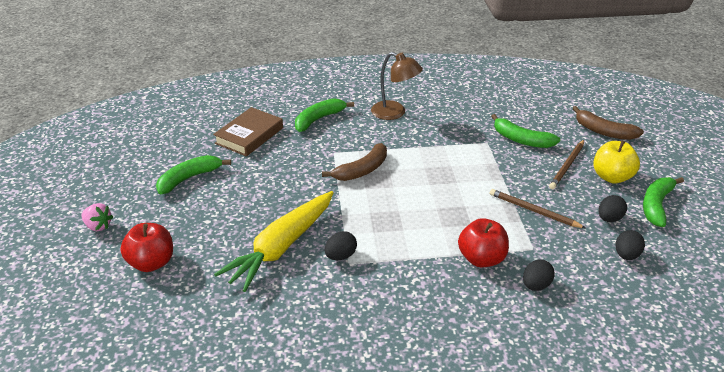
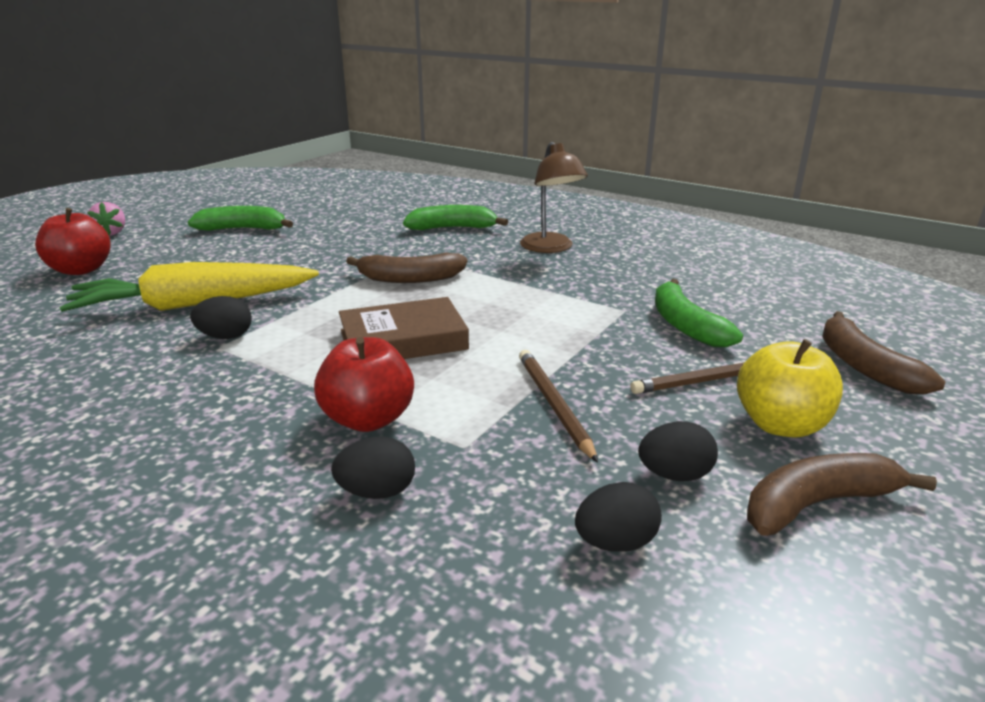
camera: 40 degrees right, 10 degrees down
(249, 136) = (360, 219): brown book -> brown book (403, 340)
(656, 205) = (817, 504): green banana -> brown banana

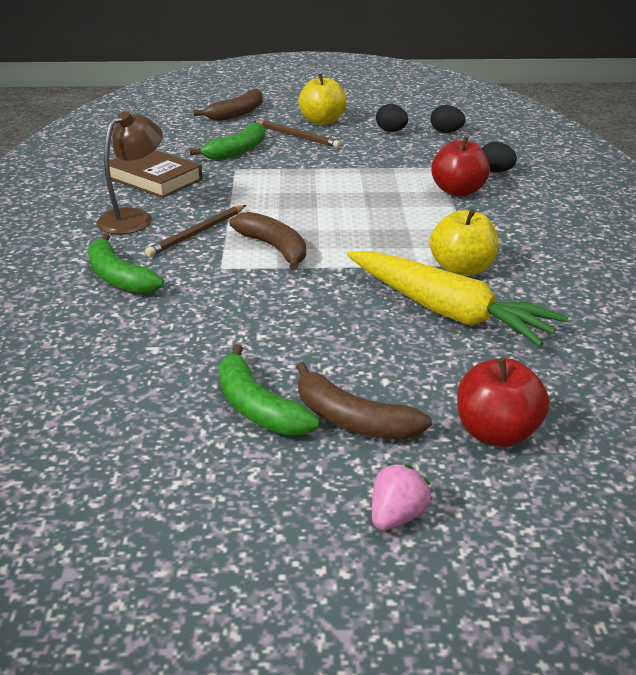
camera: 125 degrees left, 5 degrees up
(225, 337) = (462, 269): black egg -> yellow apple
(403, 340) = (372, 213): brown book -> brown book (154, 178)
(553, 405) = (376, 160): brown pencil -> brown pencil (197, 233)
(817, 504) = (371, 111): brown banana -> brown banana (352, 420)

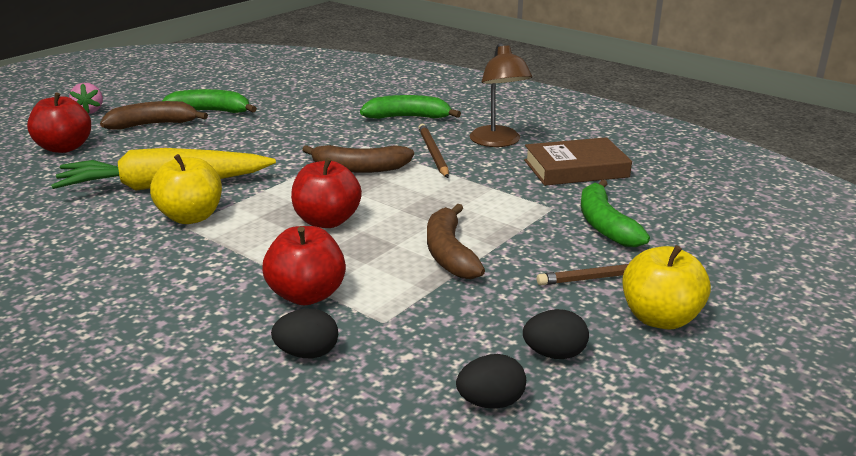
camera: 130 degrees right, 5 degrees down
(237, 114) = (757, 271): brown banana -> brown banana (449, 253)
(375, 222) = (327, 221): none -> red apple

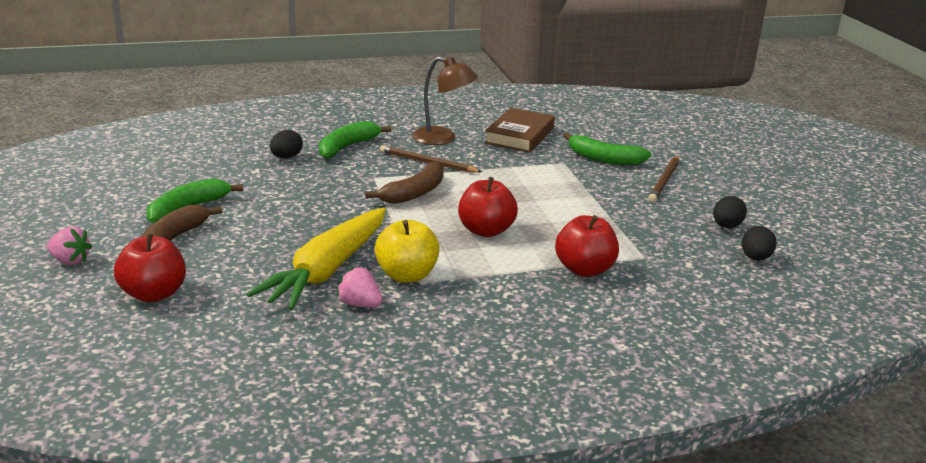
camera: 55 degrees left, 0 degrees up
(117, 216) = (360, 304): none -> pink strawberry
(307, 353) = (657, 291): black egg -> black egg (286, 157)
(449, 253) = (583, 211): brown banana -> none
(660, 318) = (719, 189): yellow apple -> none

